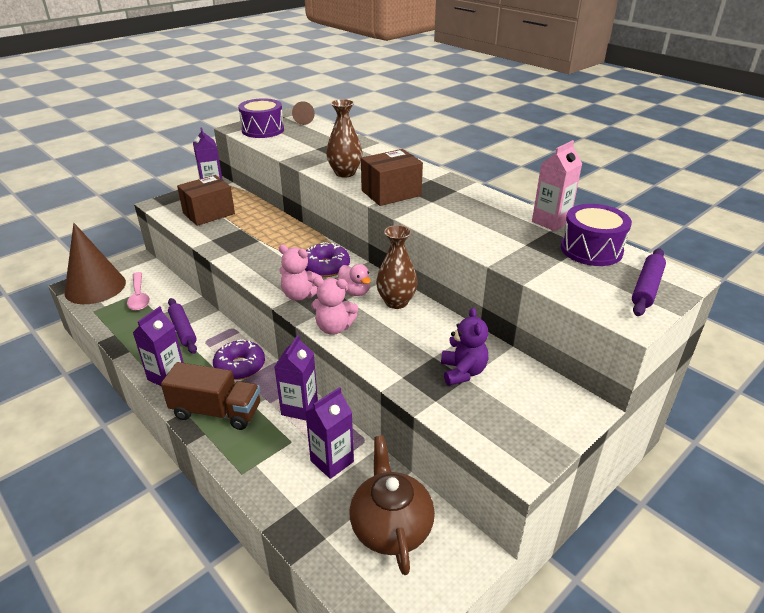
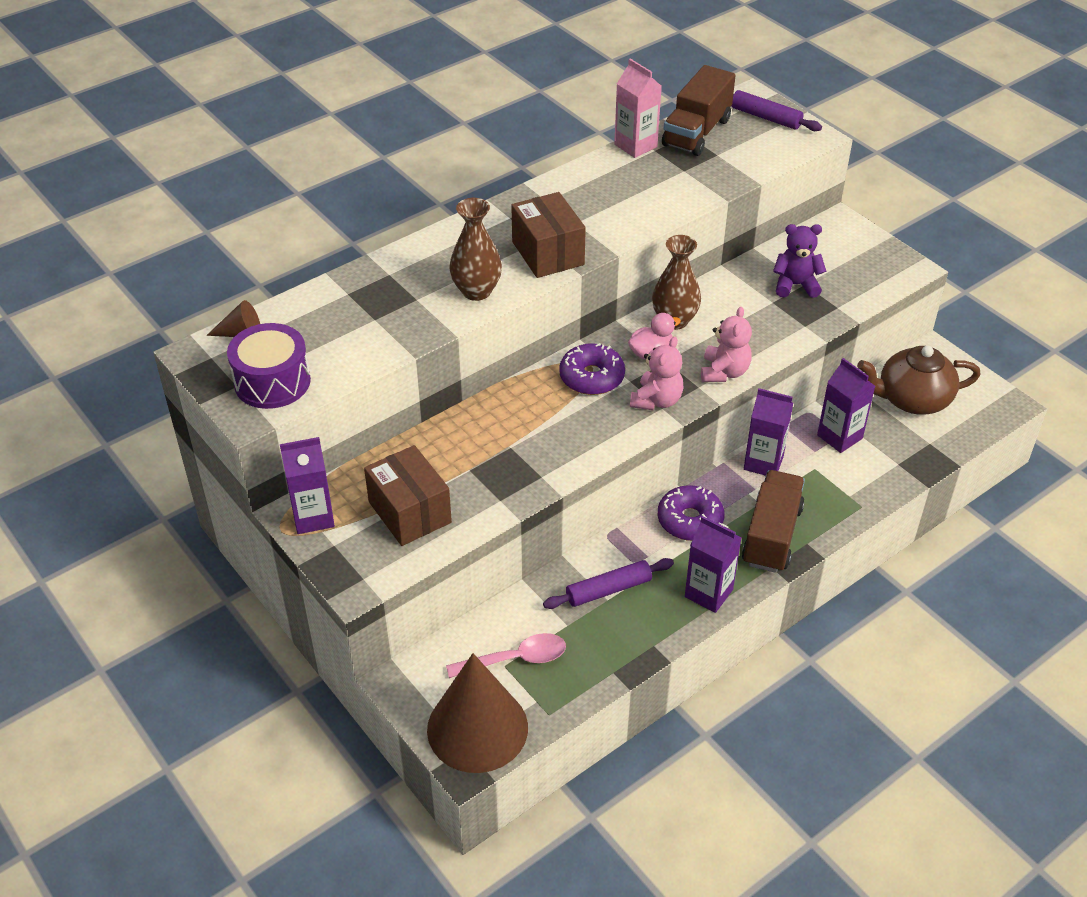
camera: 85 degrees left, 10 degrees up
(591, 249) = (696, 132): purple drum -> brown truck

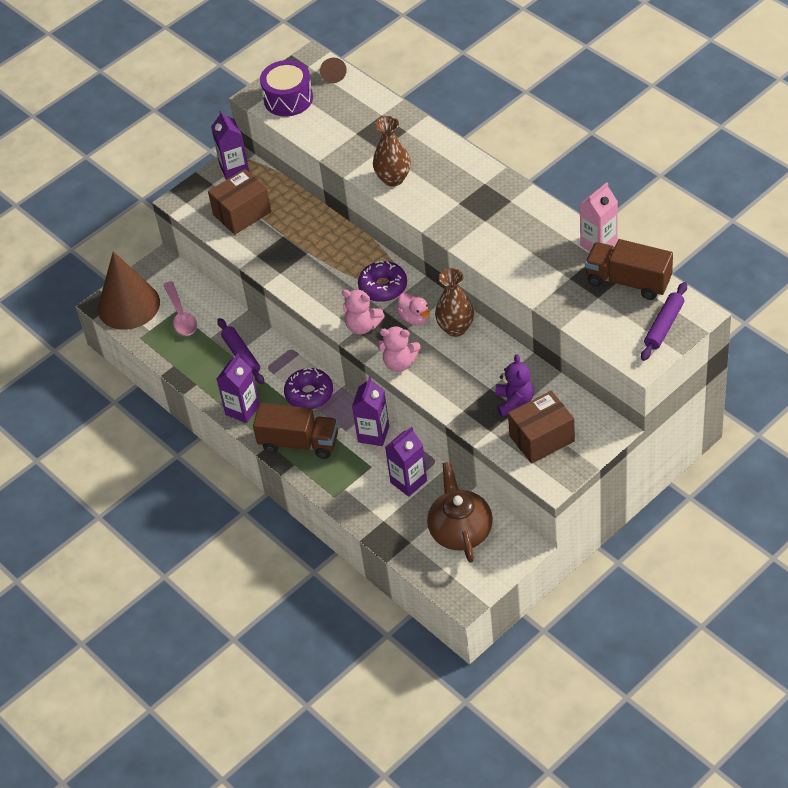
camera: 90 degrees right, 5 degrees up
(548, 253) = (443, 210): brown box -> brown box (542, 438)

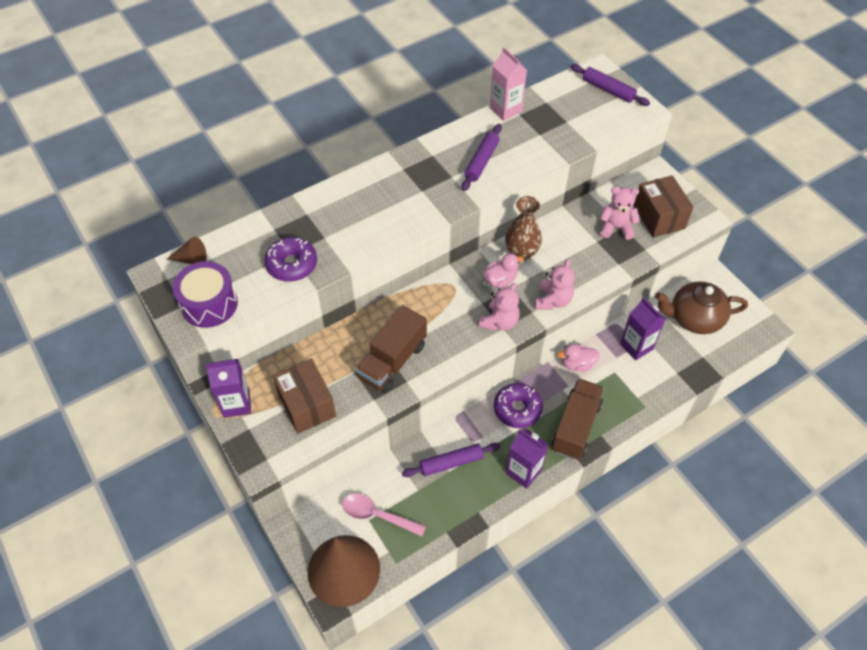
camera: 85 degrees left, 5 degrees up
(181, 315) = (377, 515): pink spoon -> pink spoon turned 150 degrees counterclockwise
(373, 434) = (577, 364): purple carton -> pink duck
(383, 287) = (454, 298): purple donut -> purple donut (292, 264)
(393, 179) = (370, 233): brown vase -> none
(513, 239) = (481, 161): none -> purple rolling pin
(514, 402) = (616, 227): purple teddy bear -> pink teddy bear
(628, 281) = (553, 100): brown truck -> brown truck (392, 361)

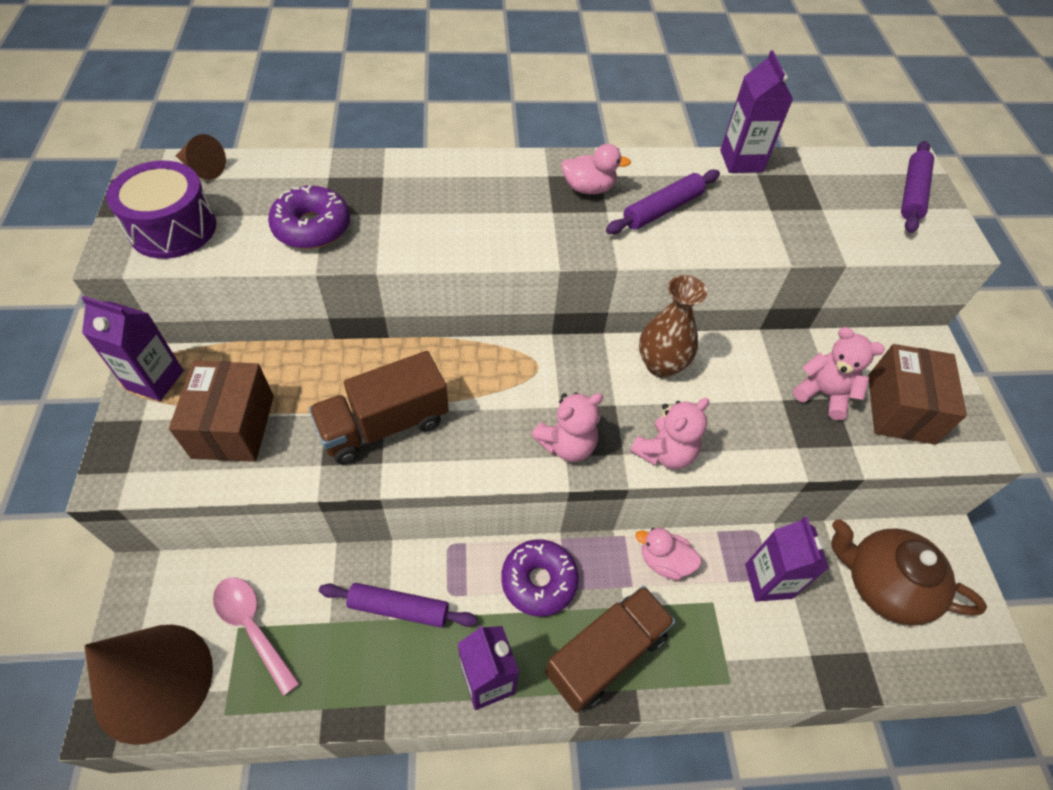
camera: 25 degrees right, 0 degrees up
(500, 280) = (607, 388): pink duck -> pink duck (588, 188)
(505, 110) = (741, 161): pink carton -> purple carton
(608, 90) = (912, 193): purple rolling pin -> purple rolling pin turned 45 degrees clockwise

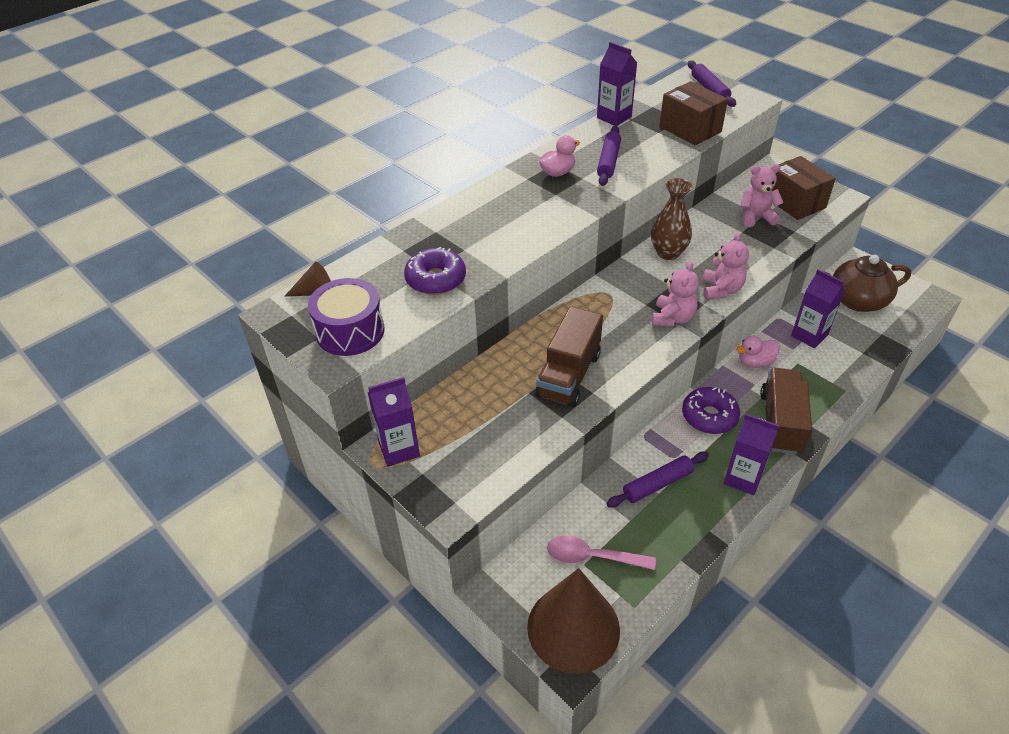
camera: 35 degrees left, 10 degrees down
(233, 426) = (484, 436): brown box -> brown box (690, 129)

